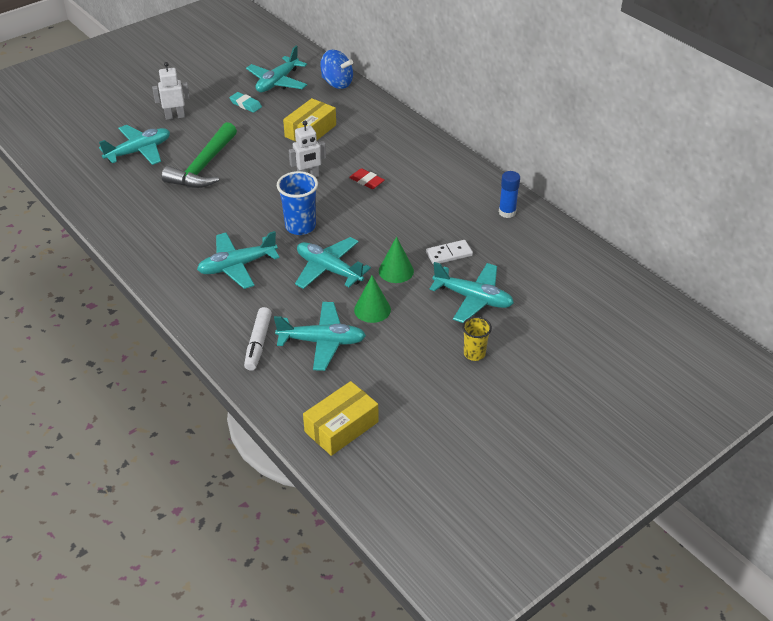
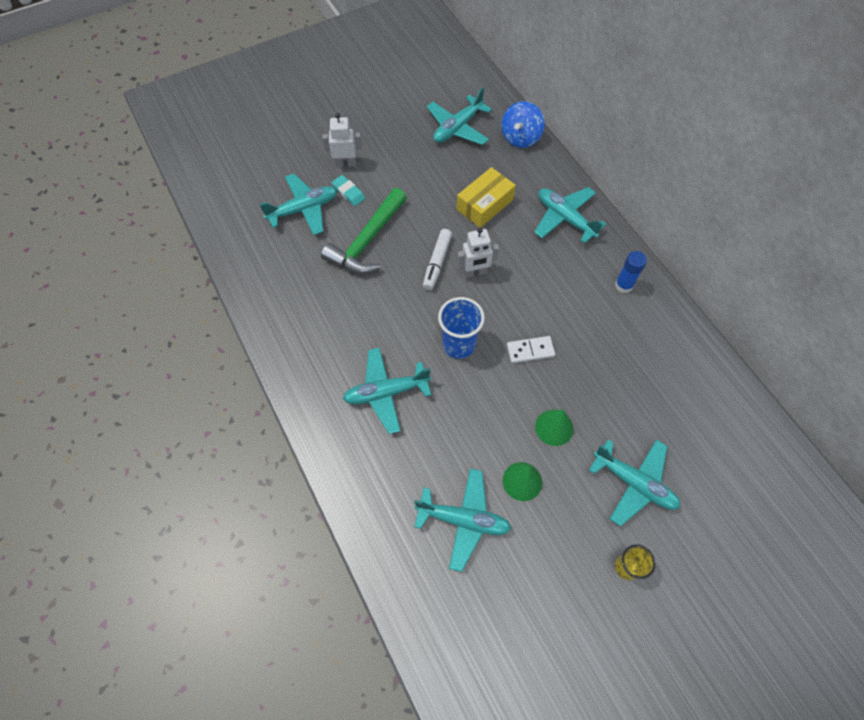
camera: 10 degrees right, 20 degrees up
(245, 104) = (420, 156): turquoise eraser -> turquoise eraser (348, 192)
(258, 343) = (395, 510): white marker -> white marker (437, 263)
(329, 269) = (482, 414): turquoise plane -> turquoise plane (565, 218)
(337, 83) = (520, 138): blue spinning top -> blue spinning top turned 75 degrees clockwise
(341, 427) = (470, 651): yellow box -> none
(366, 181) = (537, 288): red eraser -> none
(449, 254) = (614, 411): white domino -> white domino (530, 350)
(507, 212) = (685, 358): blue glue stick -> blue glue stick (623, 285)

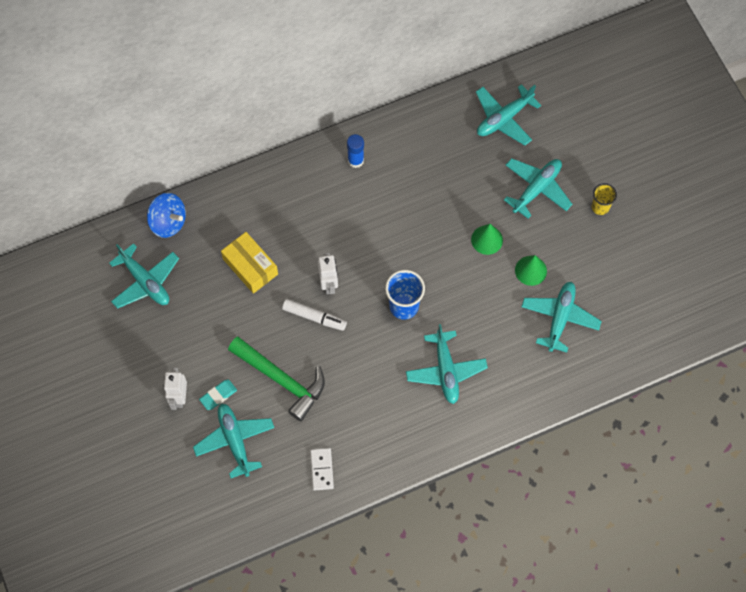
camera: 85 degrees left, 5 degrees up
(530, 350) = (414, 248): white domino -> white domino (321, 469)
(565, 218) = (276, 196): turquoise plane -> turquoise plane (504, 118)

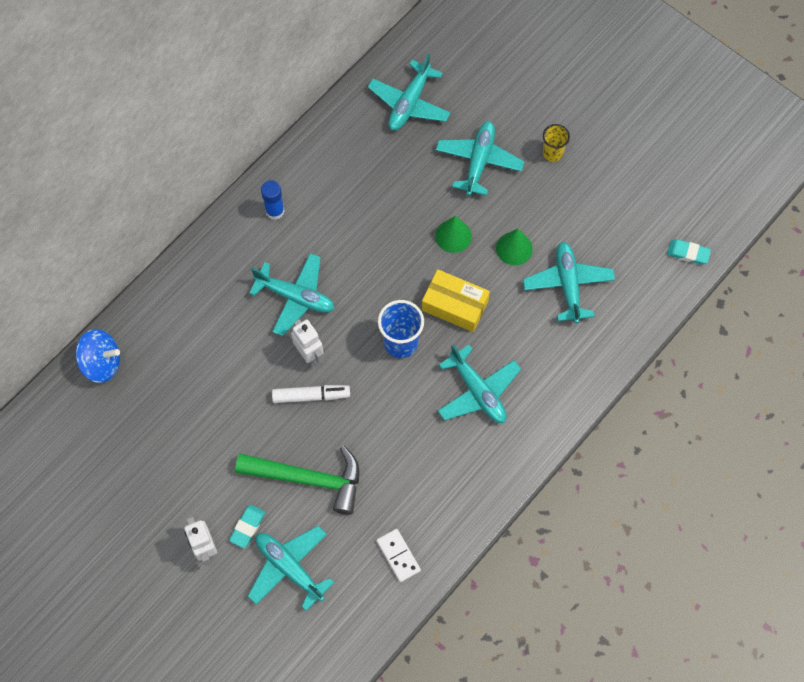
camera: 25 degrees left, 0 degrees up
(145, 281) = (107, 439): turquoise plane -> turquoise plane (295, 297)
(250, 266) = (215, 372): yellow box -> yellow box (455, 305)
(671, 335) = (688, 253): none -> turquoise eraser

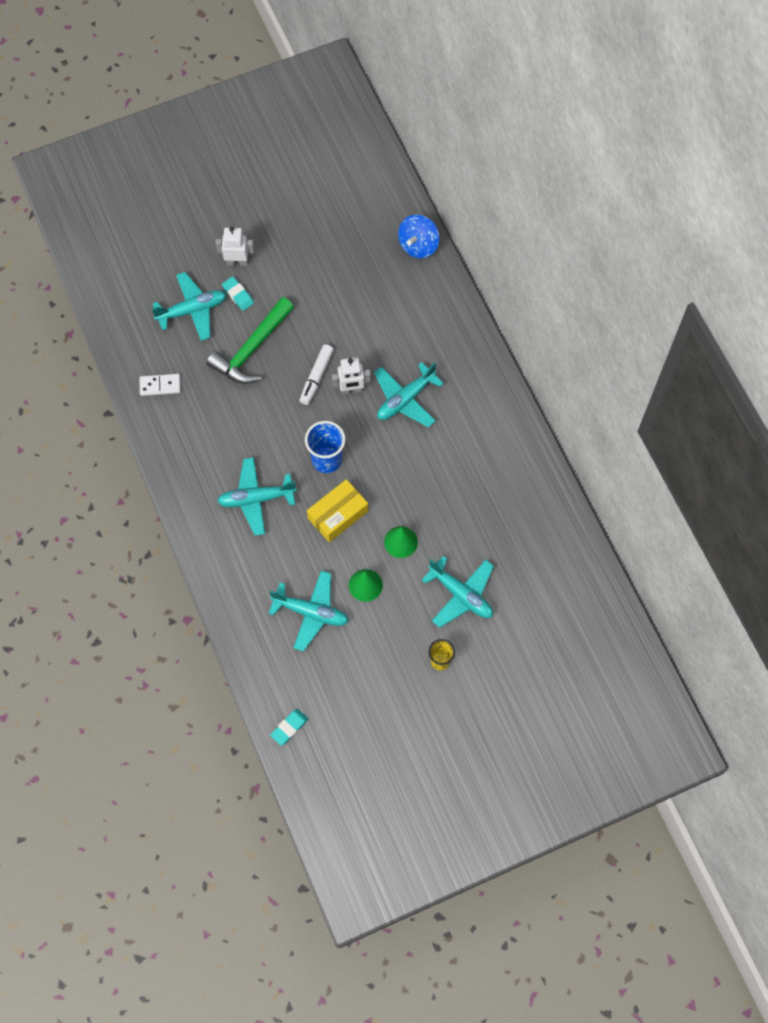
camera: 115 degrees right, 0 degrees up
(275, 211) = (490, 414): blue glue stick -> none
(409, 103) = (545, 563): turquoise plane -> none

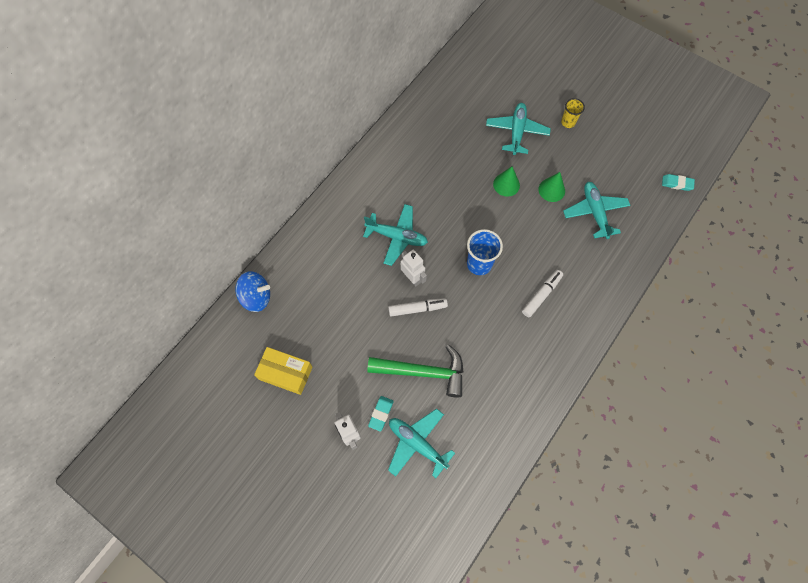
camera: 120 degrees left, 0 degrees up
(160, 385) = (500, 426): white domino -> none
(256, 499) = (541, 295): turquoise plane -> white marker
(338, 515) = (515, 234): yellow box -> yellow box (285, 373)

